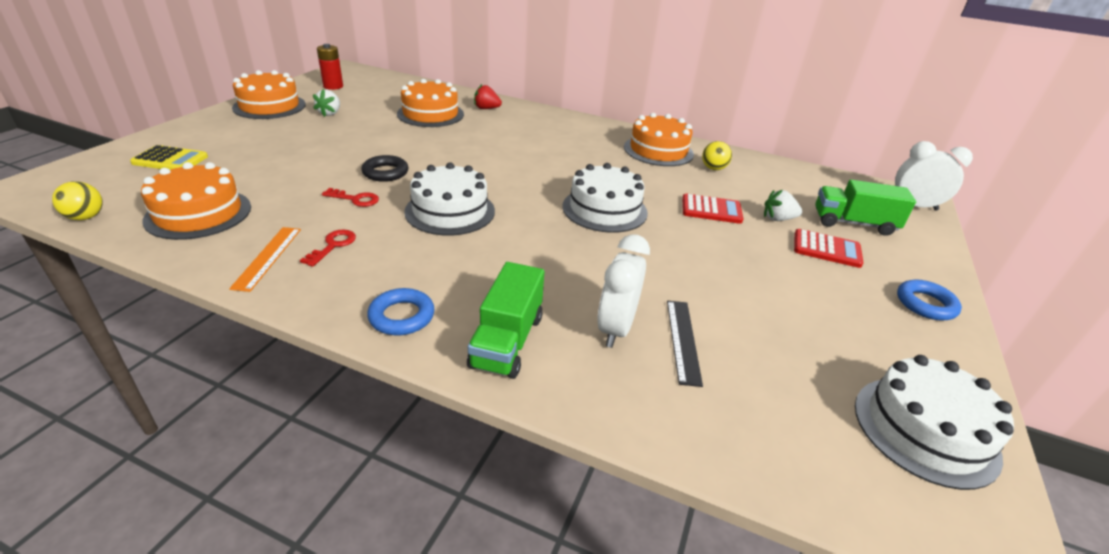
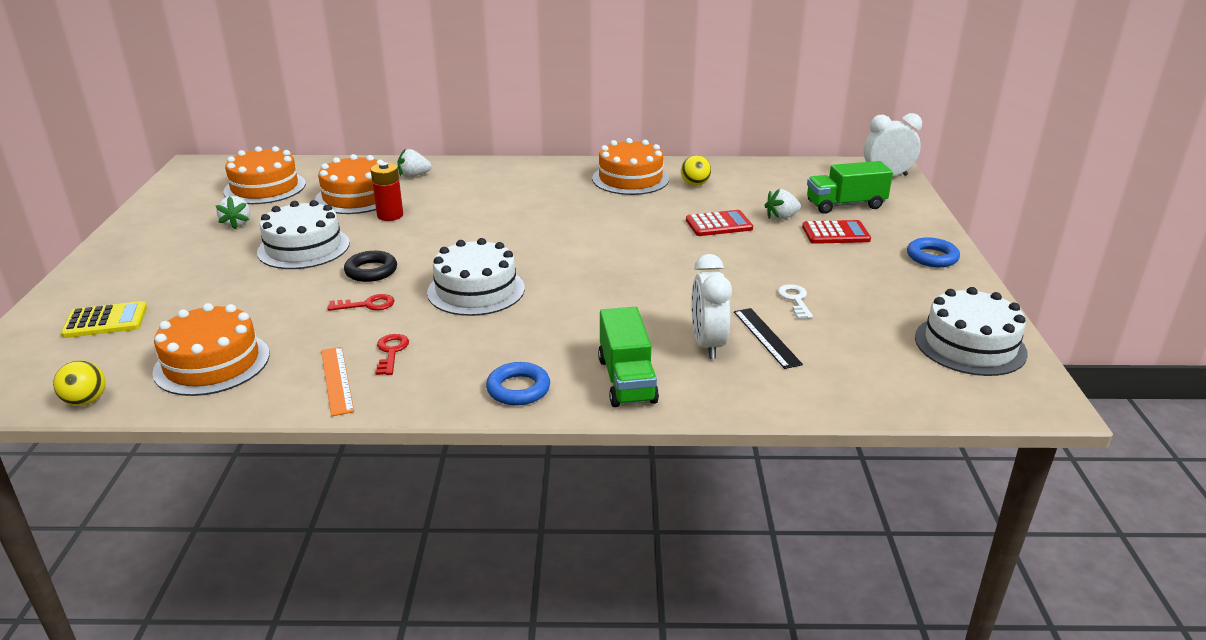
camera: 20 degrees left, 5 degrees down
(269, 106) = (151, 233): orange cake -> orange cake (265, 187)
(333, 86) = (203, 191): red battery -> red battery (390, 215)
(486, 108) = (414, 176): red strawberry -> white strawberry
(604, 209) = (622, 249): white cake -> white cake (303, 248)
(740, 308) = (795, 300): none -> white key

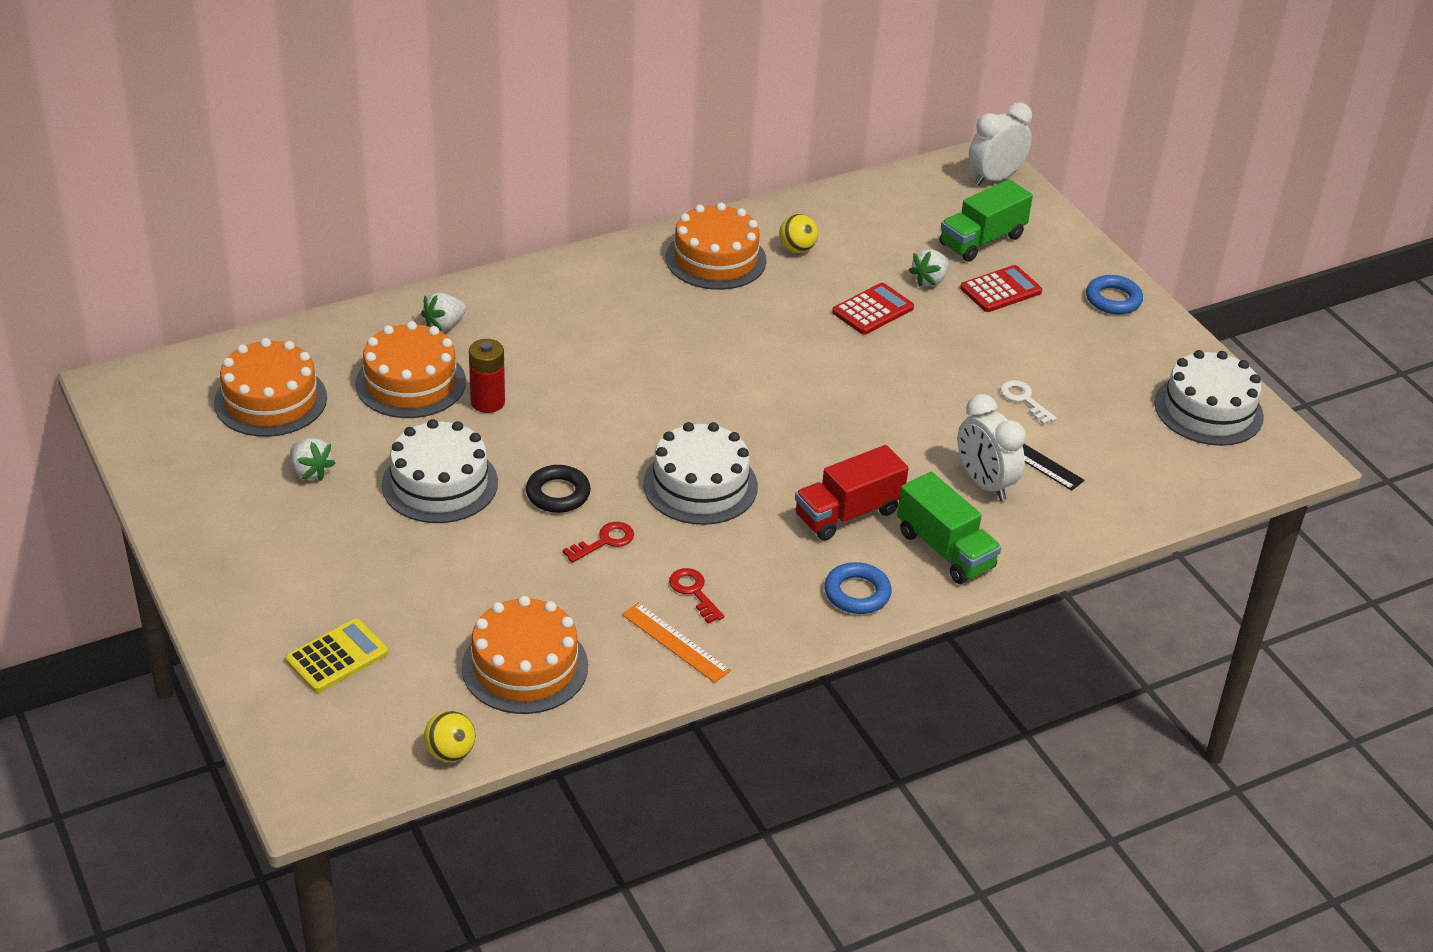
camera: 30 degrees left, 10 degrees up
(569, 335) = (848, 513): none -> red truck

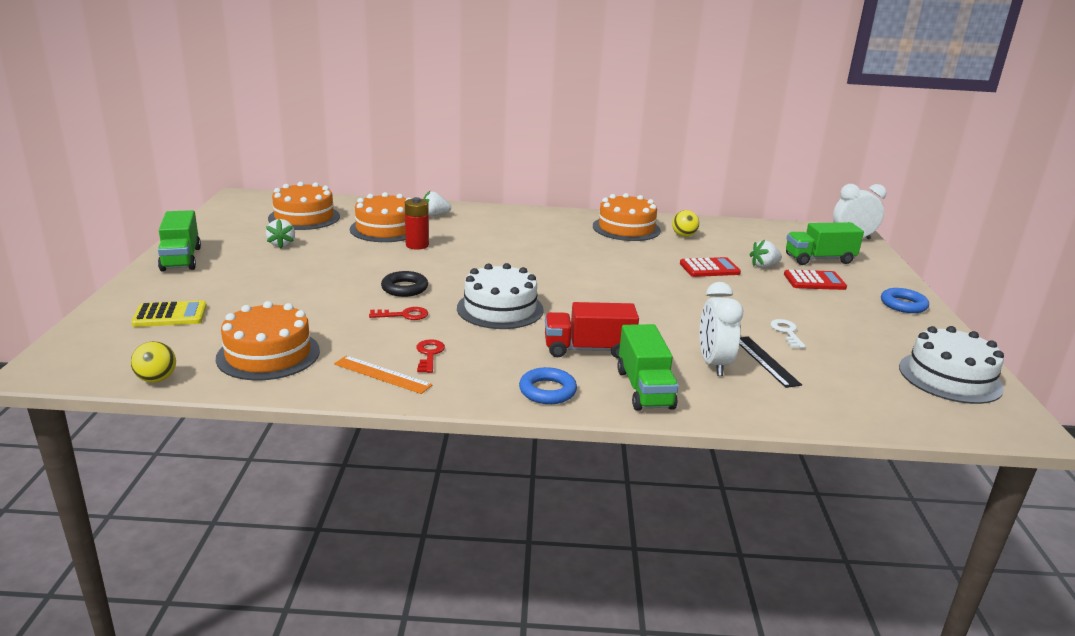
camera: 30 degrees right, 15 degrees down
(214, 554) = (181, 259): none -> green truck
(440, 483) = (342, 266): white cake -> none
(675, 642) = (382, 374): orange ruler -> orange ruler turned 45 degrees counterclockwise

